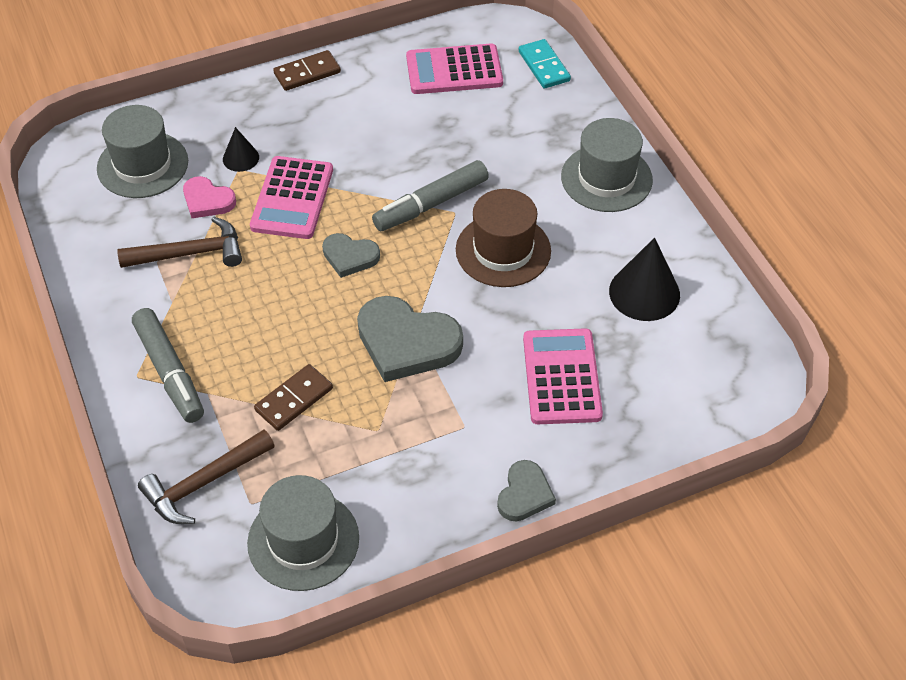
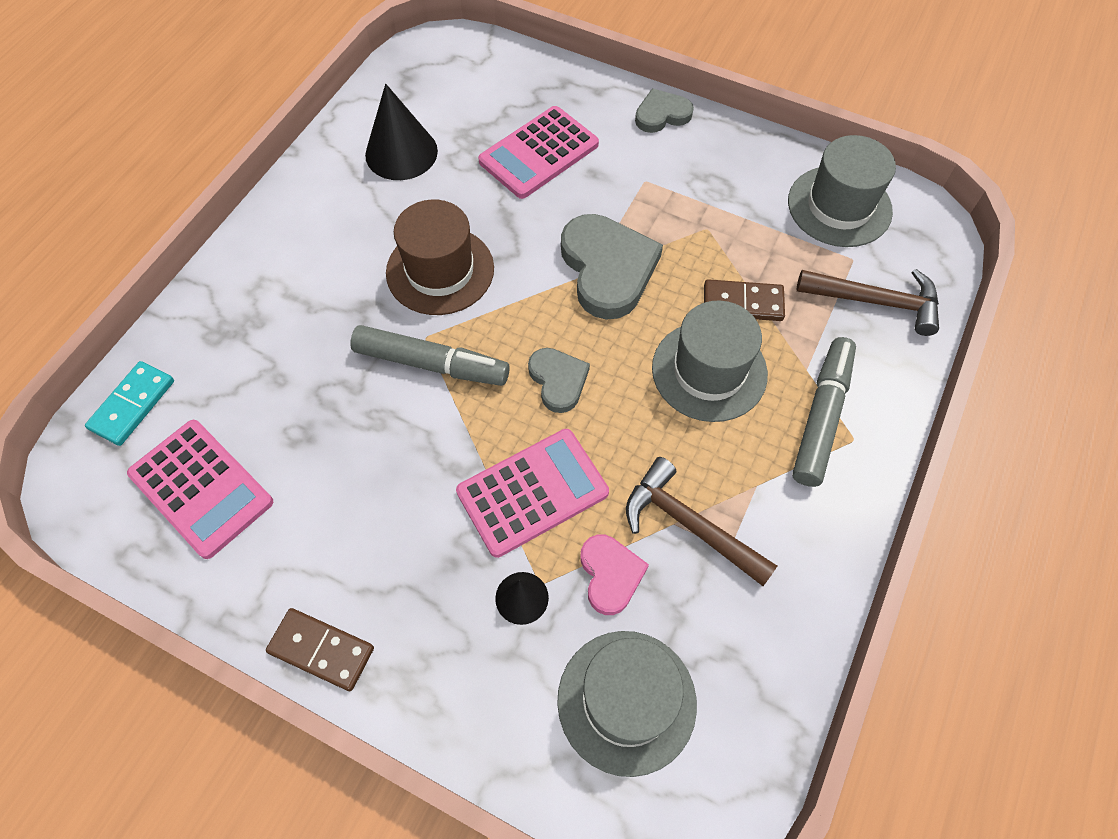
camera: 130 degrees left, 10 degrees up
(606, 178) = (278, 251): grey hat -> grey hat (709, 371)

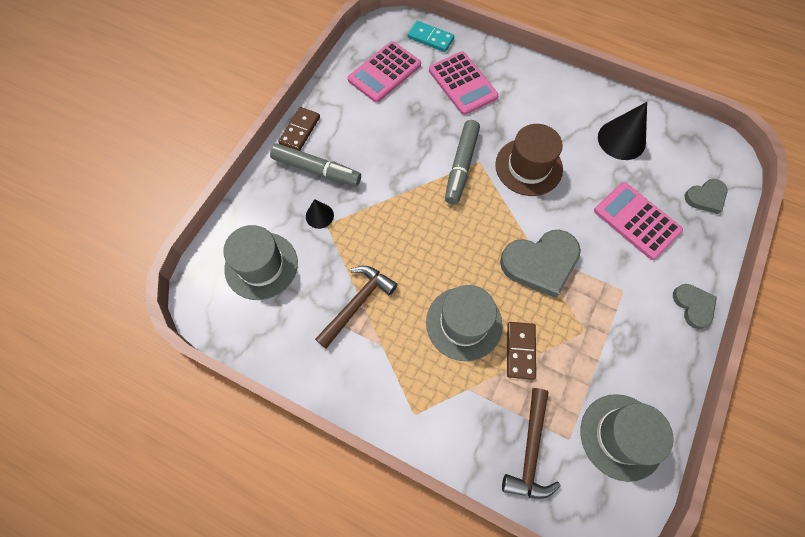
camera: 90 degrees right, 5 degrees up
(532, 492) = (379, 220): pink calculator -> pink calculator (463, 83)
(558, 380) = (452, 233): grey heart -> grey heart (705, 197)
(610, 574) = (329, 259): pink heart -> none
(821, 416) = (431, 394): grey marker -> grey marker (317, 170)

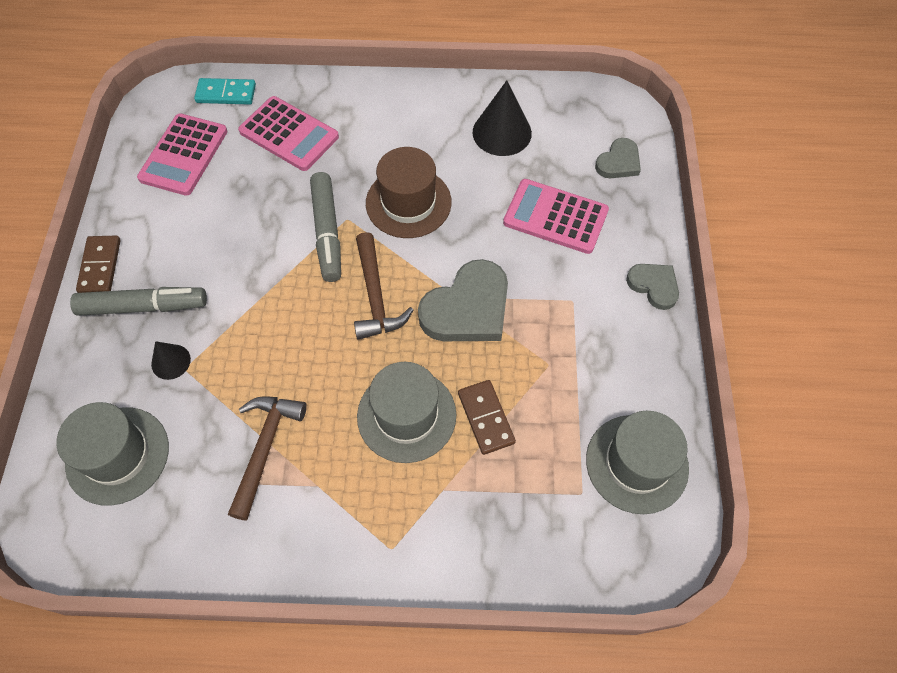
camera: 25 degrees left, 5 degrees down
(530, 451) = (544, 527): brown hammer -> brown hammer (375, 296)

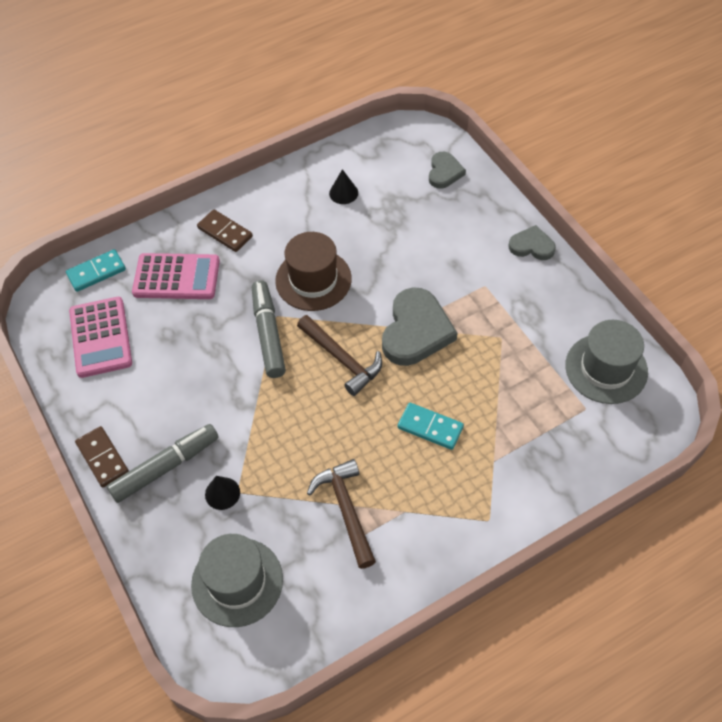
camera: 30 degrees left, 5 degrees down
(327, 232) = (268, 334): grey marker -> grey marker turned 150 degrees counterclockwise
(406, 415) = (430, 427): grey hat -> turquoise domino
(485, 418) = (486, 397): brown domino -> brown domino (225, 232)
(502, 132) = (343, 193): black cone -> black cone, size x0.56
(555, 217) = (429, 234): pink calculator -> none

